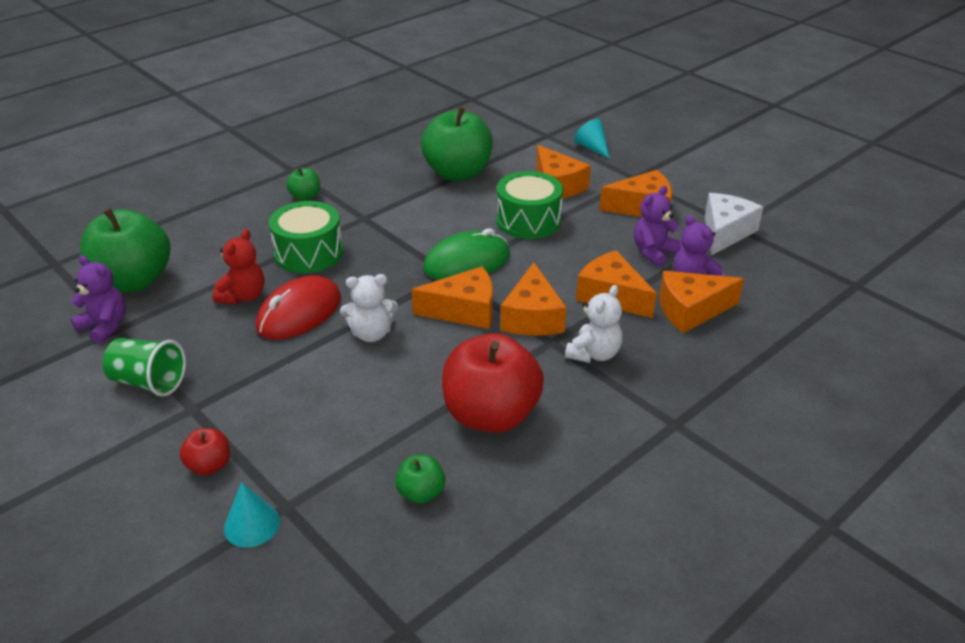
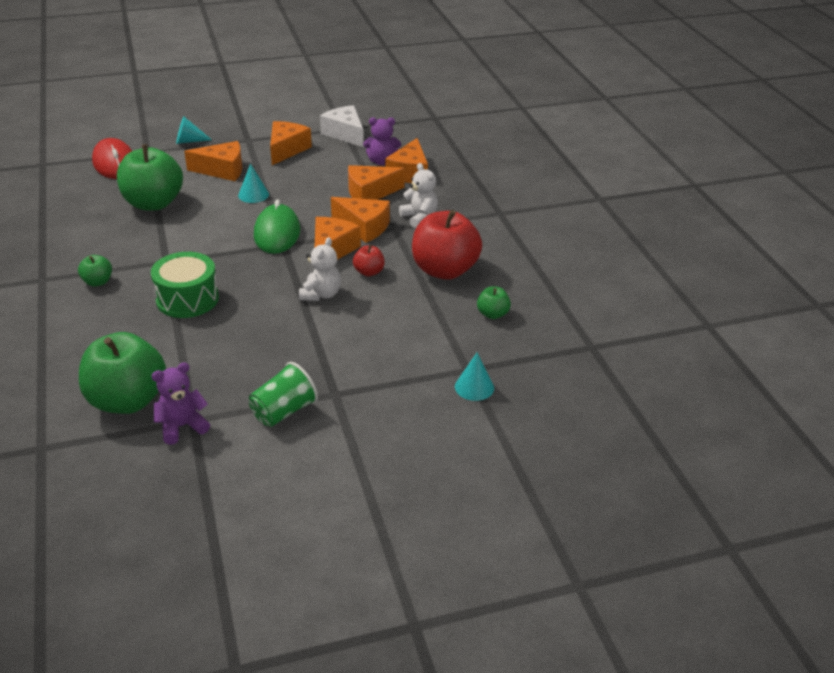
camera: 65 degrees left, 0 degrees up
(209, 465) = (404, 396): red apple -> red apple (369, 272)
(243, 296) = (214, 343): red teddy bear -> none
(299, 313) = (264, 321): red mouse -> red mouse (114, 163)
(528, 221) = (253, 195): green drum -> turquoise cone
(653, 252) = (340, 164): purple teddy bear -> none

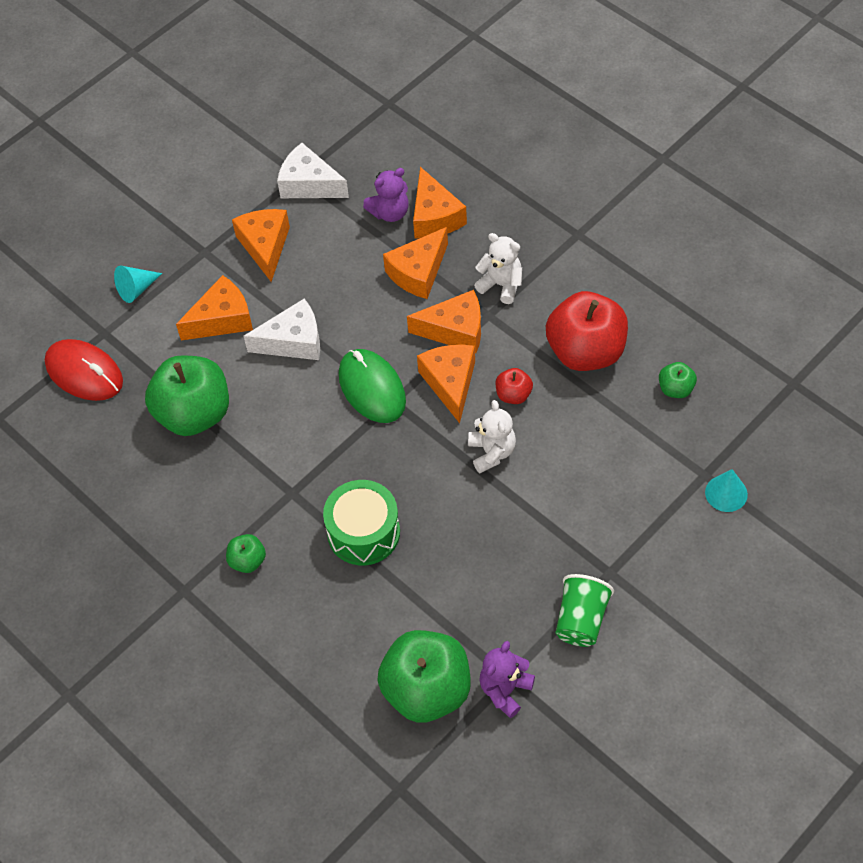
camera: 25 degrees left, 20 degrees up
(253, 195) = (293, 341): turquoise cone -> white cheese

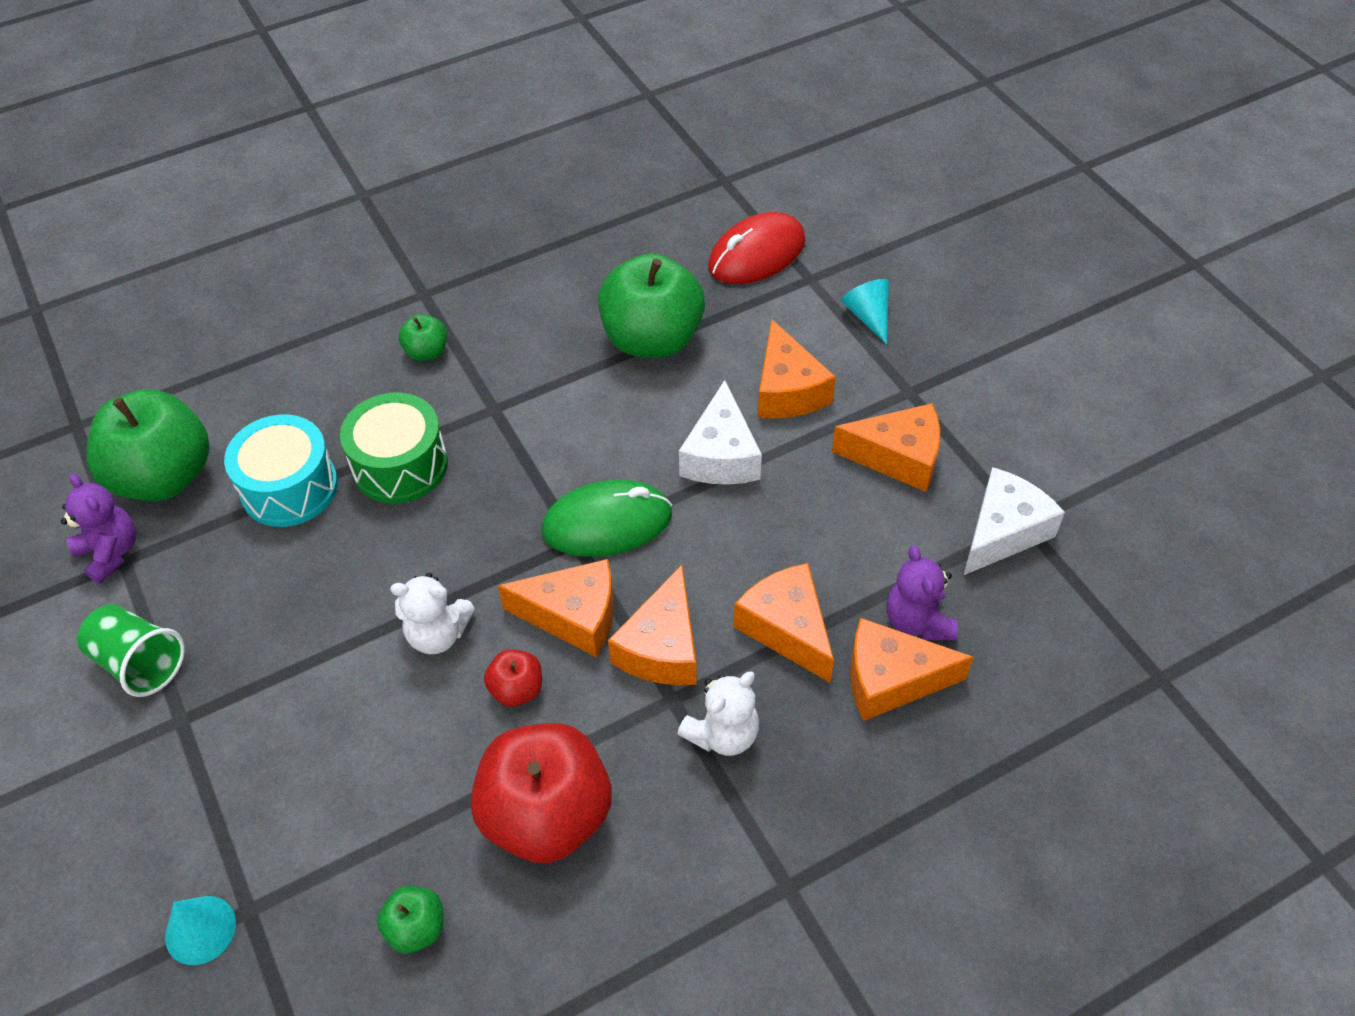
camera: 105 degrees right, 5 degrees down
(407, 597) = (289, 488): none -> turquoise drum

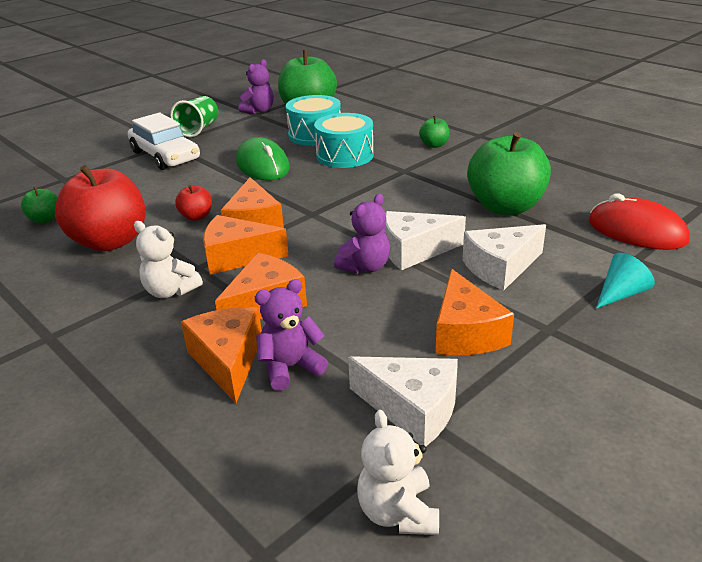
camera: 75 degrees right, 20 degrees down
(200, 930) = (55, 172): turquoise cone -> none
(240, 727) = (165, 156): none -> white car
(400, 465) = (345, 155): green drum -> turquoise drum
(438, 634) = (230, 188): white teddy bear -> white teddy bear (398, 512)
(607, 523) = (331, 221): green mouse -> green mouse (262, 165)
(740, 512) = (365, 267): none -> purple teddy bear
(787, 390) = (500, 267): orange cheese -> white cheese

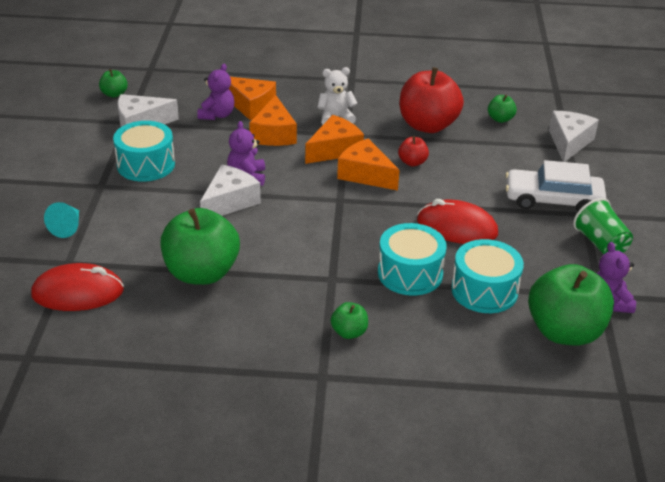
camera: 135 degrees right, 5 degrees up
(262, 165) = (457, 227): green mouse -> red mouse
(398, 512) = (114, 94): white teddy bear -> green apple
(465, 333) = (146, 165): orange cheese -> turquoise drum
(500, 267) = (159, 214): white cheese -> white cheese (569, 142)

